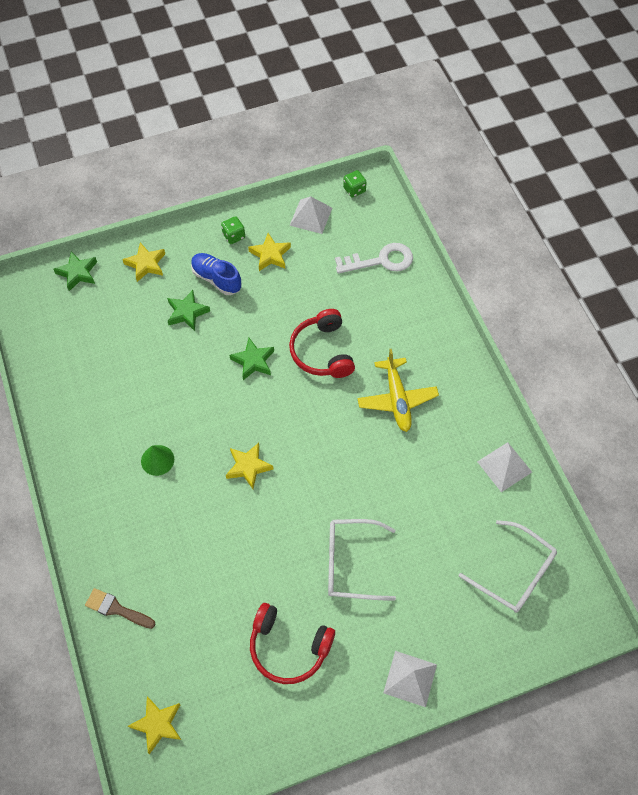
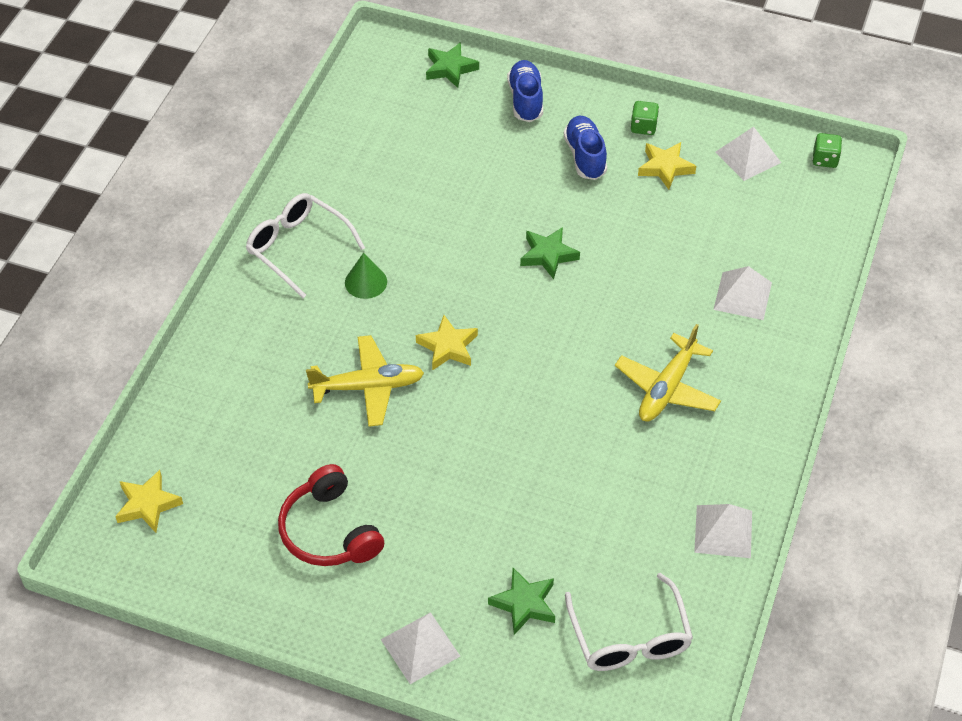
camera: 40 degrees right, 10 degrees down
(116, 609) = (205, 383): brown brush -> none
(146, 264) = (525, 100): yellow star -> blue shoe
(187, 312) = (524, 169): green star -> green star (524, 604)
(224, 531) = (368, 387): none -> yellow plane
(322, 352) = (630, 292): red headphones -> none
(351, 563) = (464, 503): white glasses -> white glasses (298, 248)
(380, 261) = (784, 246): white key -> none
(386, 309) = (742, 295): none -> white pyramid

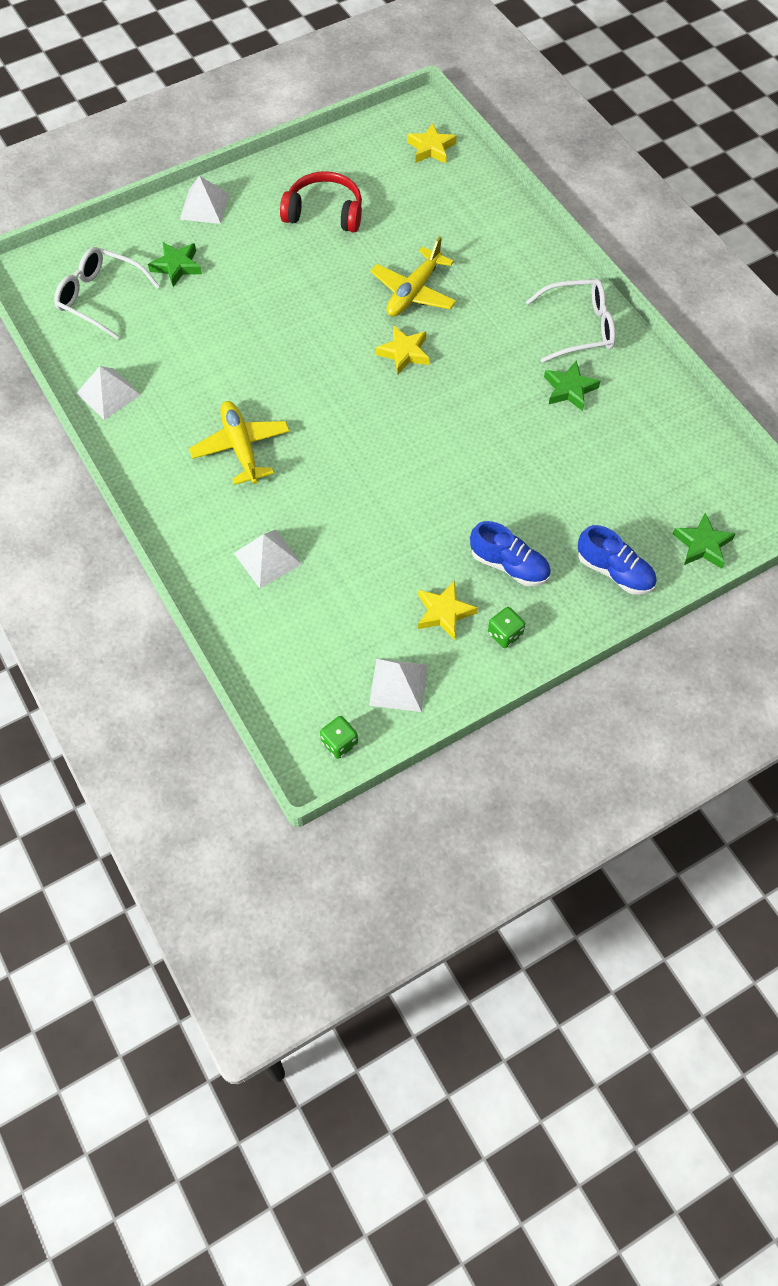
camera: 130 degrees right, 10 degrees up
(366, 282) = (508, 345): green cone -> none
(548, 255) = (429, 466): green star -> green star (569, 389)

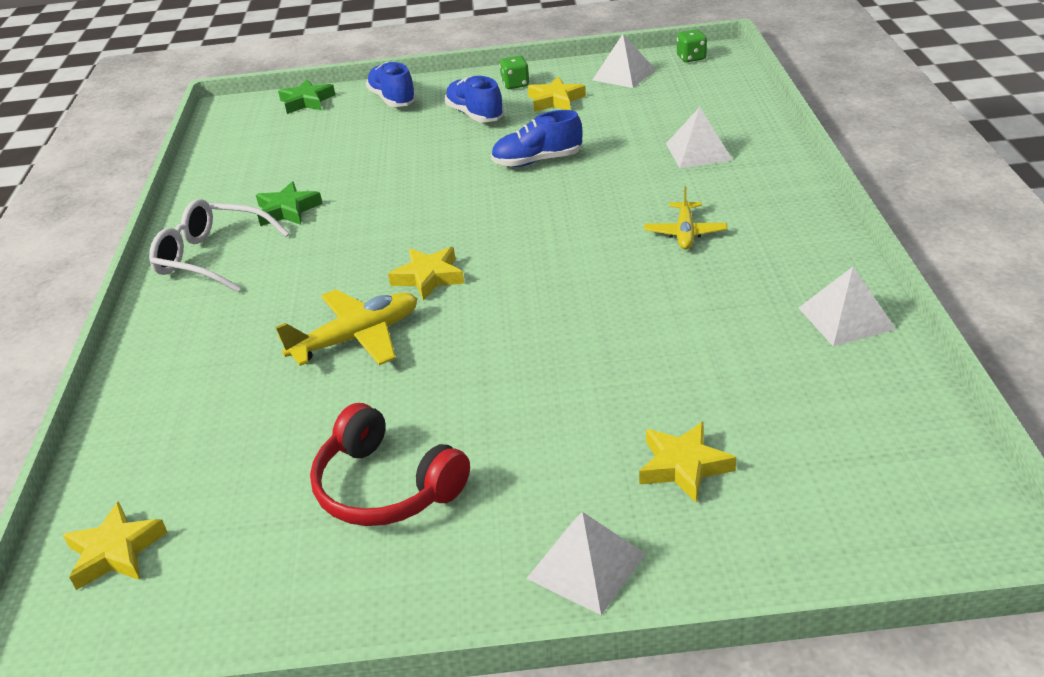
camera: 150 degrees left, 25 degrees down
(100, 298) = (835, 450): white glasses -> none
(177, 266) = (683, 466): green star -> yellow star
(241, 447) = (685, 233): yellow plane -> yellow plane, size x0.64
(404, 507) = (537, 161): none -> blue shoe

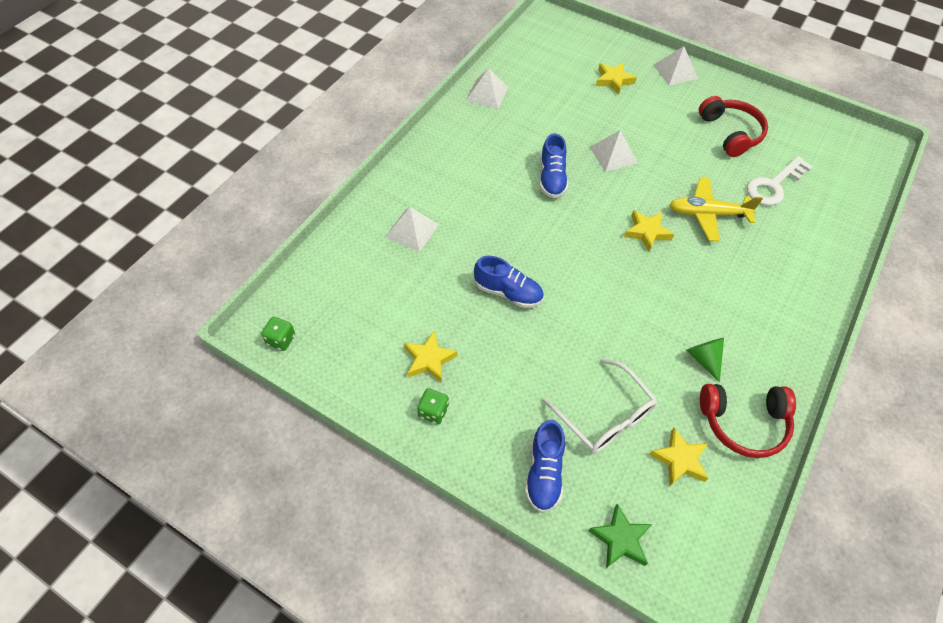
camera: 150 degrees left, 20 degrees up
(115, 552) = (853, 166): yellow star -> yellow star (679, 460)
(212, 257) = (773, 340): white glasses -> white glasses (605, 415)
(225, 190) = (744, 423): none -> red headphones
(266, 434) = (774, 185): none -> white key
(288, 210) = (704, 359): green star -> green cone
(475, 115) = (500, 387): blue shoe -> blue shoe (552, 178)
(623, 74) = (349, 356): white pyramid -> white pyramid (613, 155)
(685, 233) = (493, 176): yellow plane -> none

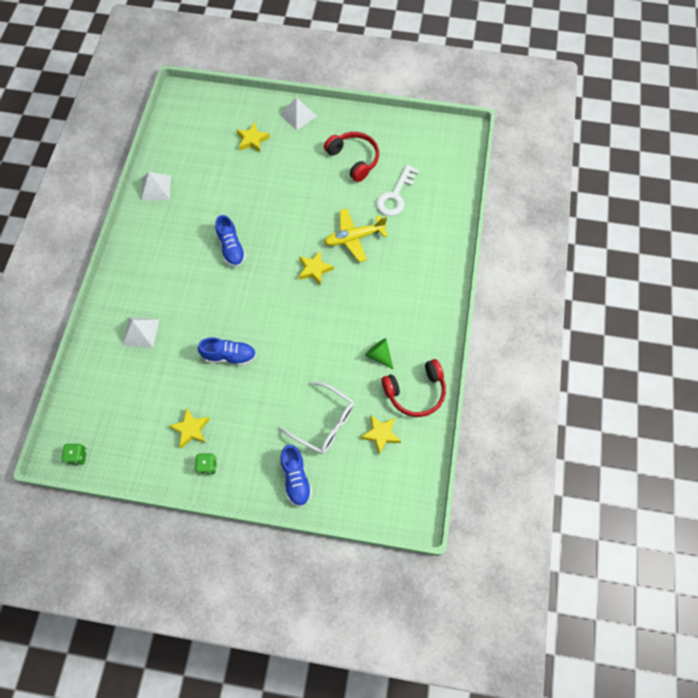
camera: 20 degrees left, 10 degrees up
(613, 155) = (271, 210): white pyramid -> none
(620, 539) = (357, 502): green star -> none

